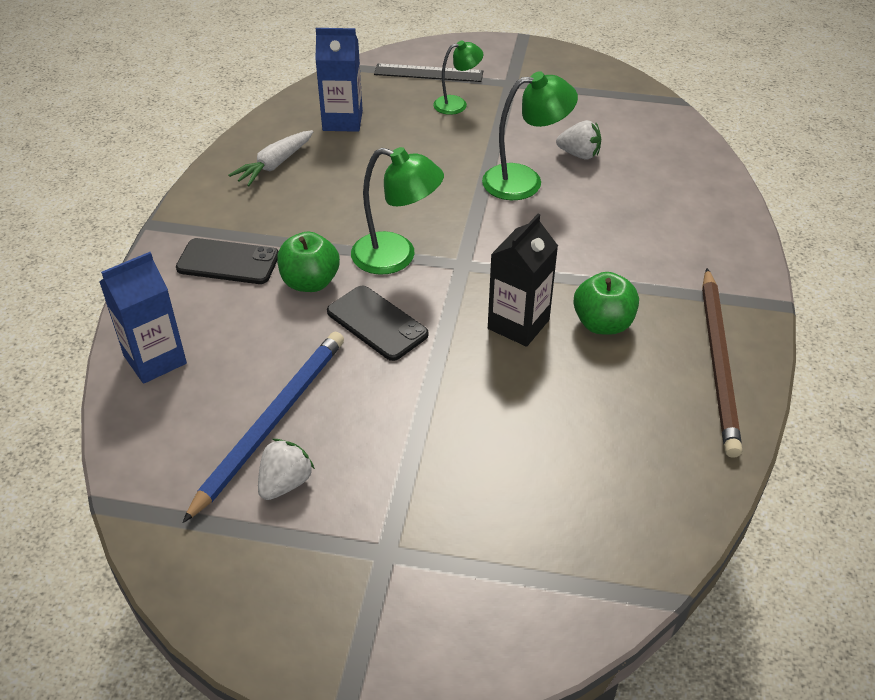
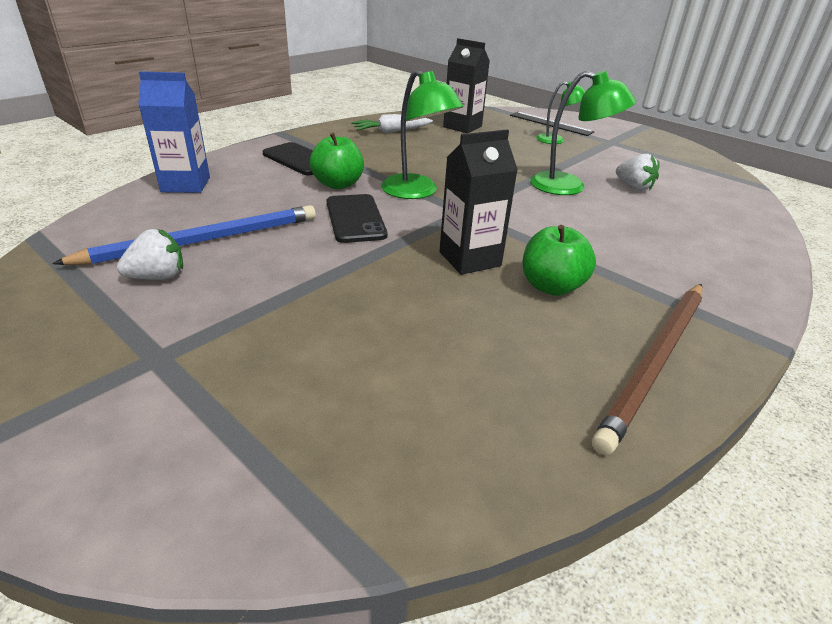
camera: 30 degrees right, 10 degrees down
(342, 121) = (462, 127): blue carton -> black carton

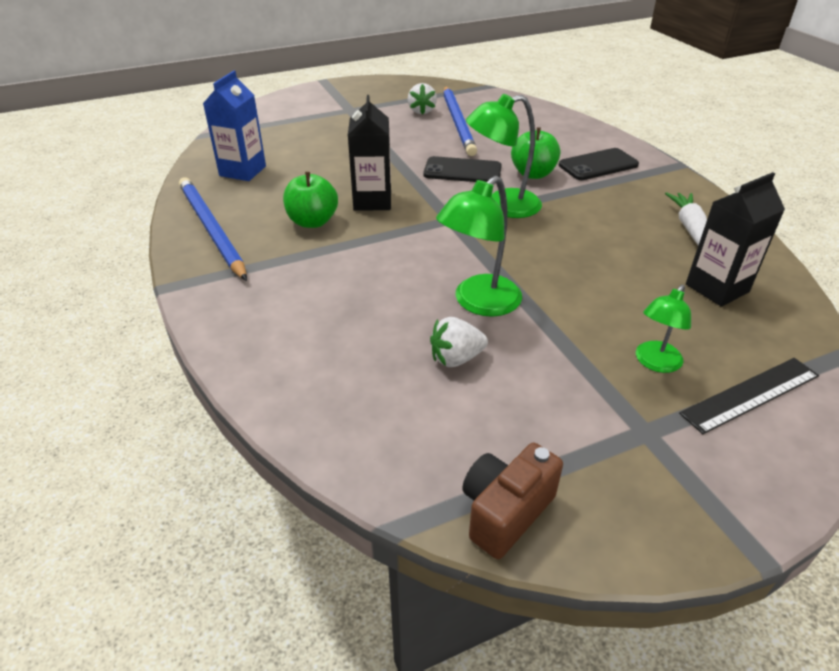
camera: 115 degrees right, 5 degrees up
(186, 184) = (552, 121): blue carton -> blue carton (243, 171)
(655, 362) = (211, 229): brown pencil -> blue pencil
(709, 165) = (505, 512): none -> brown camera

